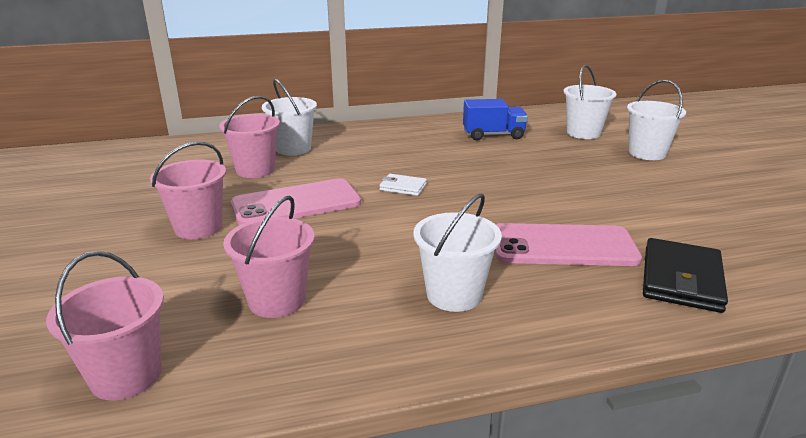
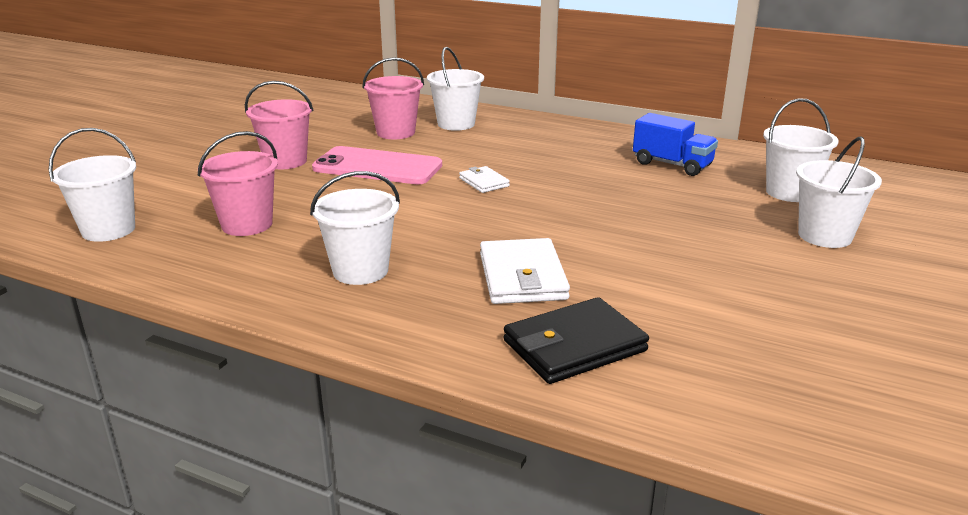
camera: 40 degrees right, 0 degrees up
(126, 376) = (108, 230): pink bucket -> white bucket
(563, 246) = (522, 276): pink phone -> white wallet

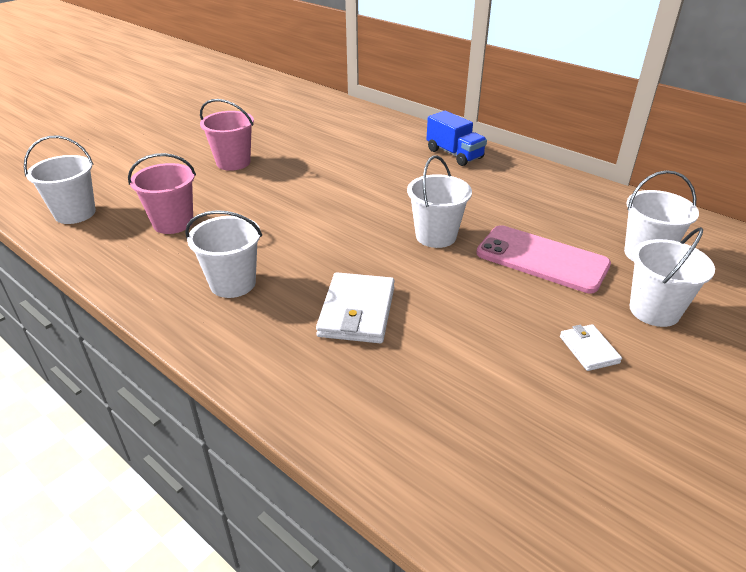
camera: 15 degrees right, 10 degrees up
(377, 167) = (300, 177): pink phone -> pink phone (542, 259)
(396, 132) = (333, 143): pink bucket -> none
(456, 124) = (386, 139): white bucket -> white bucket (436, 236)
(484, 182) = (377, 205): white wallet -> white wallet (589, 349)
(574, 346) = (361, 395): black wallet -> none
(672, 164) = (551, 207): blue truck -> blue truck (454, 154)

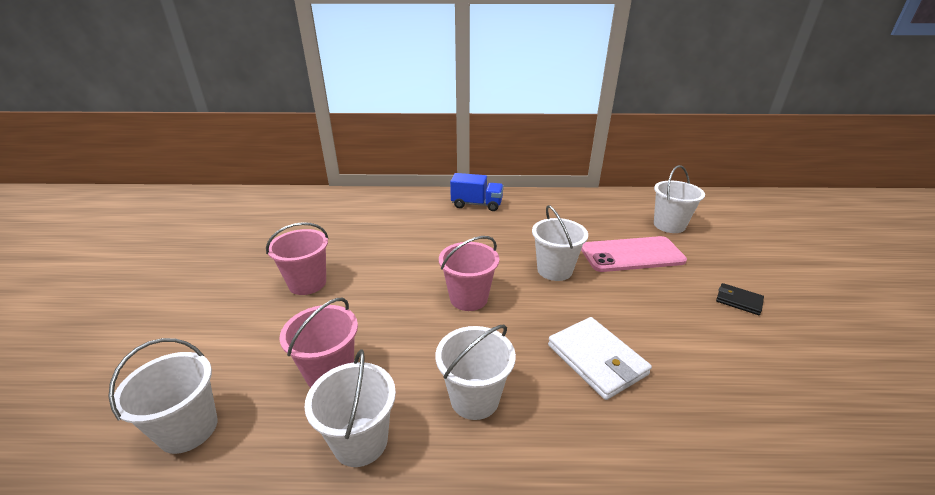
camera: 40 degrees left, 5 degrees down
(327, 222) = (468, 298): none -> pink bucket
(589, 349) = (738, 301): white wallet -> black wallet
(654, 310) = (723, 258): white bucket -> white bucket (360, 441)

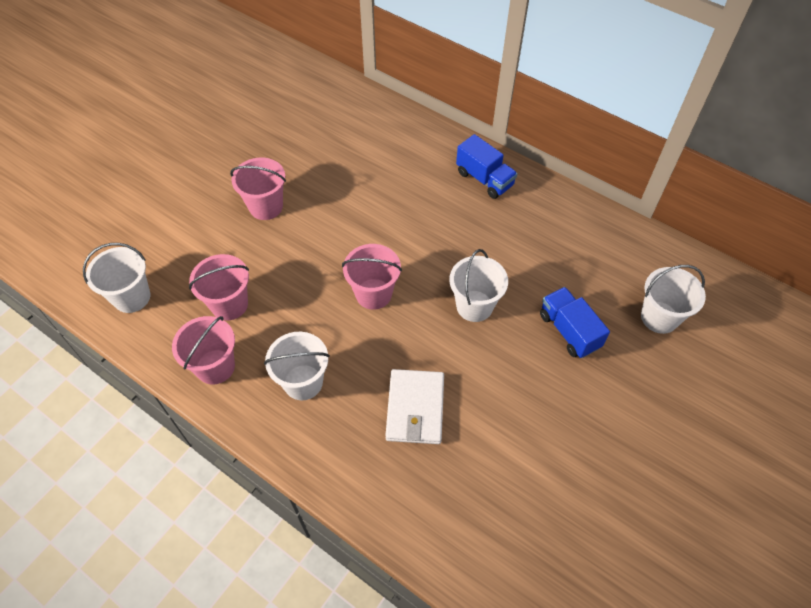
camera: 35 degrees right, 25 degrees up
(360, 441) = (215, 366): white bucket -> pink bucket
(632, 255) = (569, 331): pink phone -> blue truck
(738, 301) = (605, 437): black wallet -> none

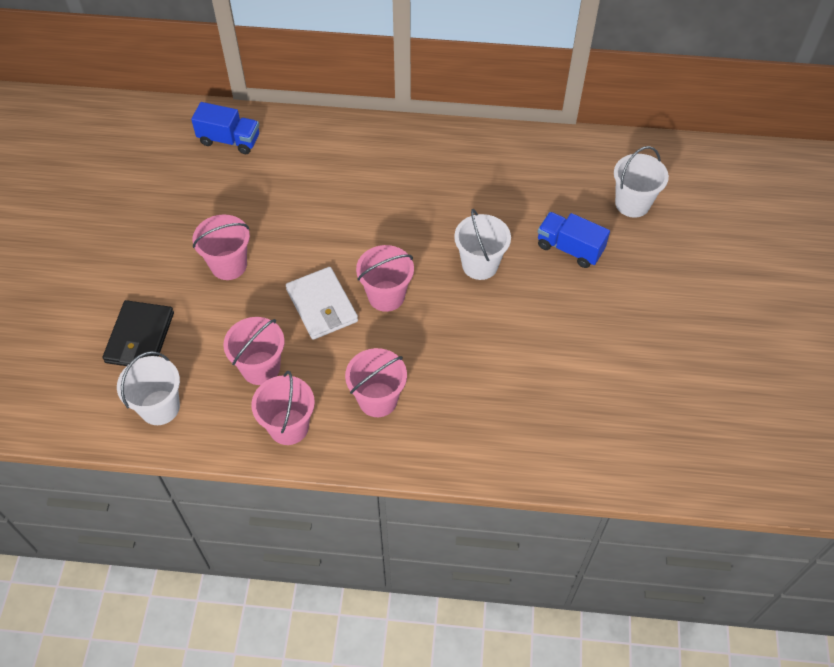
camera: 30 degrees left, 0 degrees up
(159, 233) = (140, 337): none -> black wallet
(303, 382) = (377, 399): white bucket -> pink bucket
(415, 408) = (488, 372): white wallet -> white wallet (322, 305)
(484, 179) = (415, 150): blue truck -> blue truck (229, 140)

